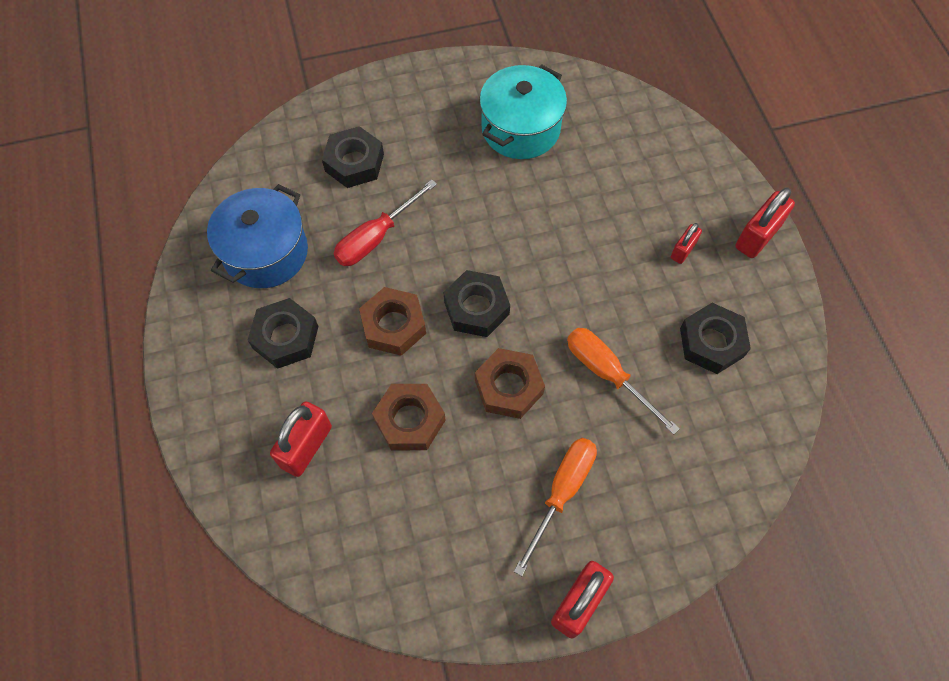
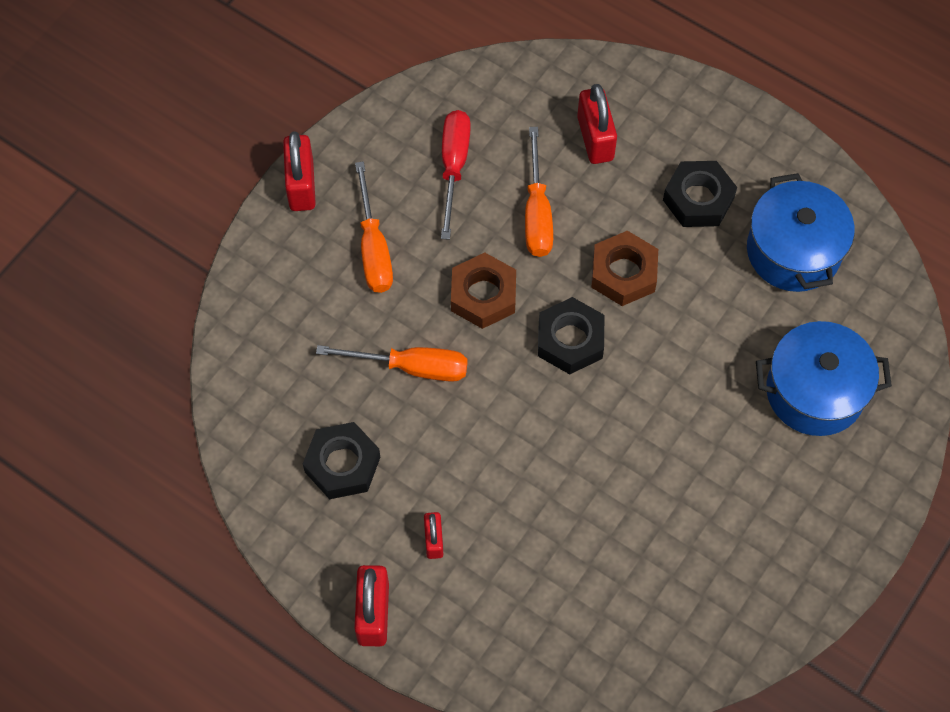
camera: 140 degrees right, 0 degrees up
(354, 162) = (815, 392): black nut -> blue pot
(376, 237) = (717, 336): red screwdriver -> red screwdriver (453, 167)
(410, 420) = (537, 213): brown nut -> orange screwdriver
(520, 128) = (700, 557): turquoise pot -> none

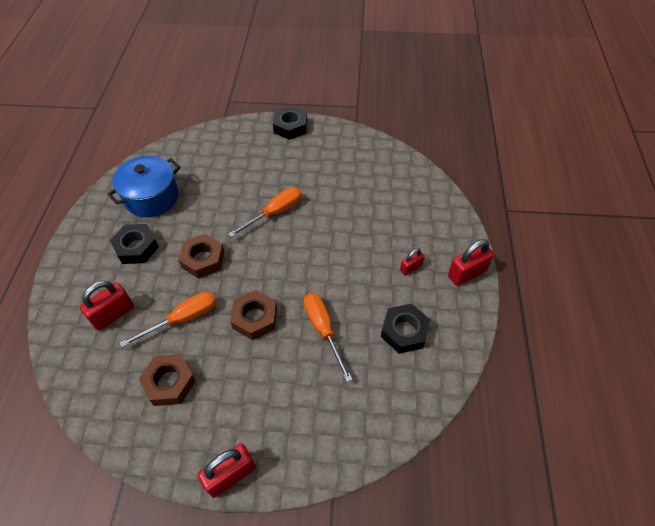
camera: 120 degrees left, 10 degrees down
(373, 248) = (256, 396): orange screwdriver -> orange screwdriver (275, 213)
(453, 167) = (169, 382): red screwdriver -> brown nut
(570, 340) = (259, 264): black nut -> black nut (290, 127)
(815, 392) = (229, 162): blue pot -> none

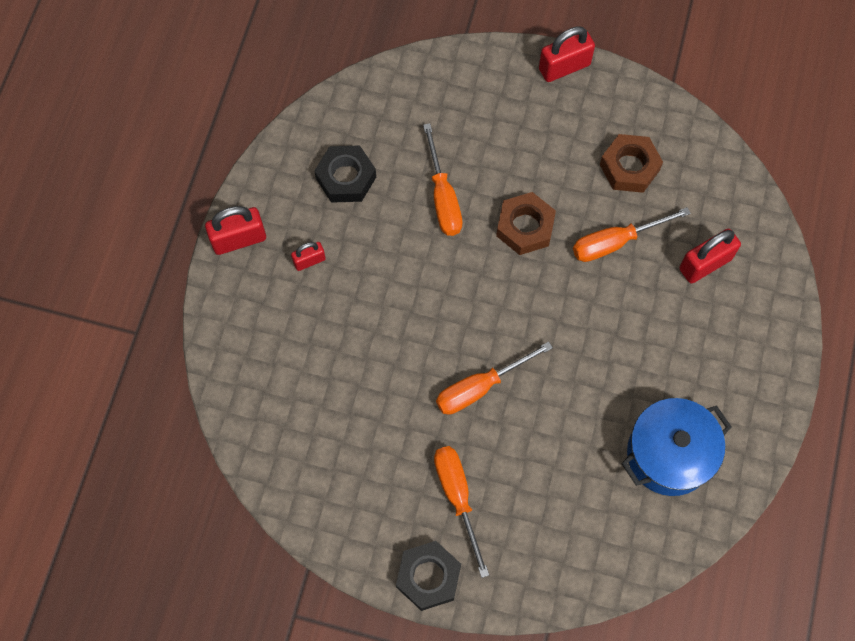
camera: 170 degrees left, 15 degrees up
(136, 247) = (684, 362): black nut -> none
(203, 259) = (589, 325): brown nut -> none
(280, 160) = (457, 497): none -> orange screwdriver

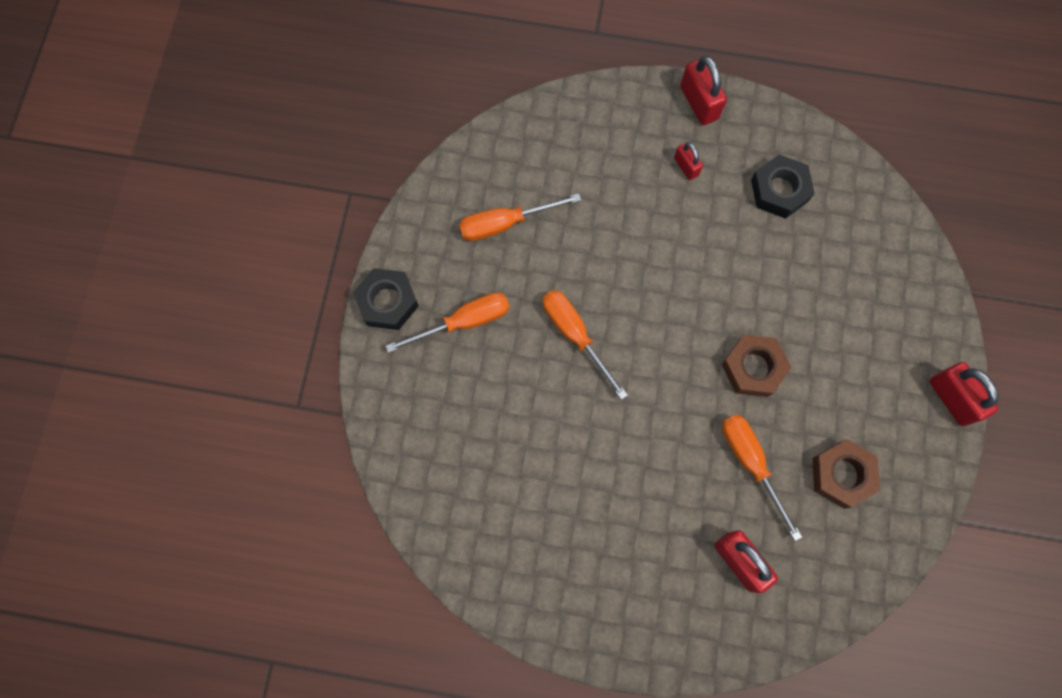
camera: 85 degrees right, 5 degrees up
(443, 197) = (773, 284): orange screwdriver -> orange screwdriver (505, 223)
(669, 454) = (523, 526): blue pot -> none

